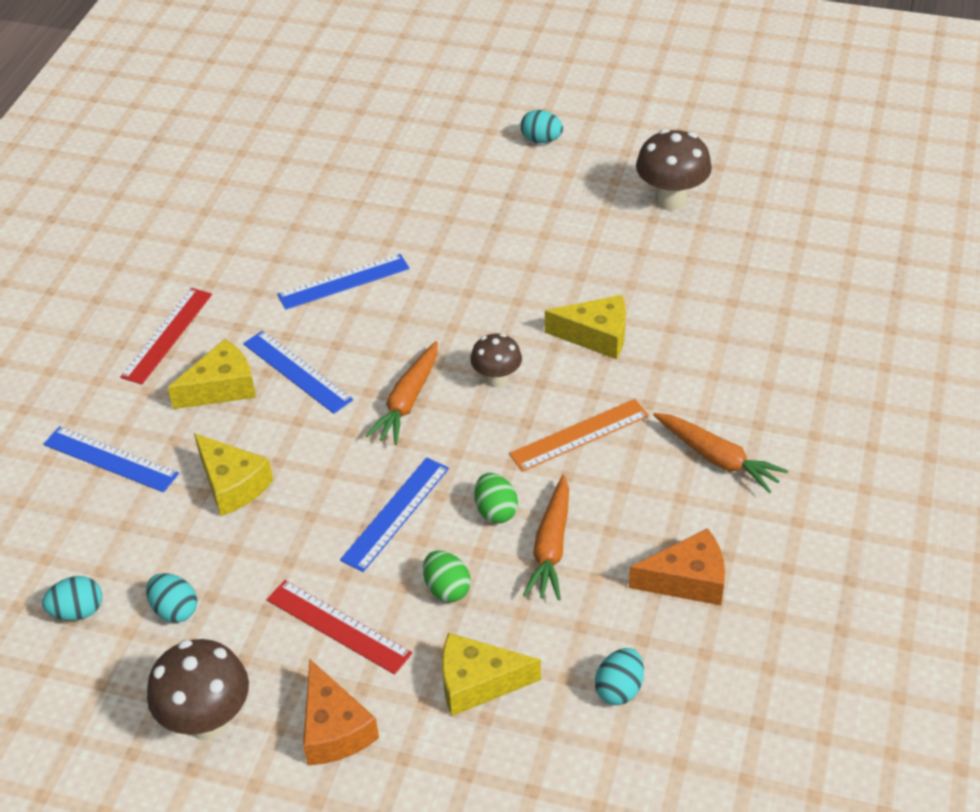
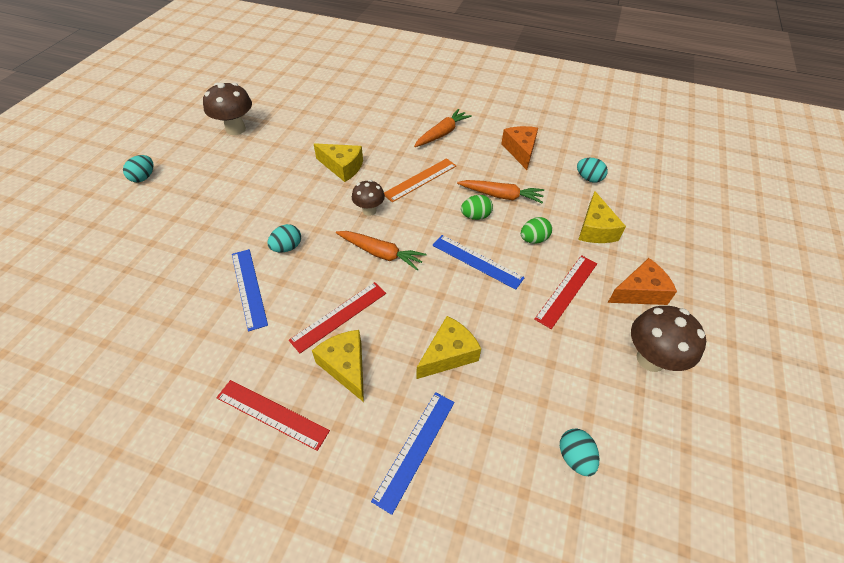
camera: 90 degrees left, 5 degrees up
(175, 610) = (565, 386): turquoise egg -> turquoise egg (287, 247)
(297, 372) = (339, 316): blue ruler -> red ruler
(579, 435) = (420, 179): orange ruler -> orange ruler turned 75 degrees clockwise
(596, 336) = (342, 167): yellow cheese -> yellow cheese turned 105 degrees clockwise

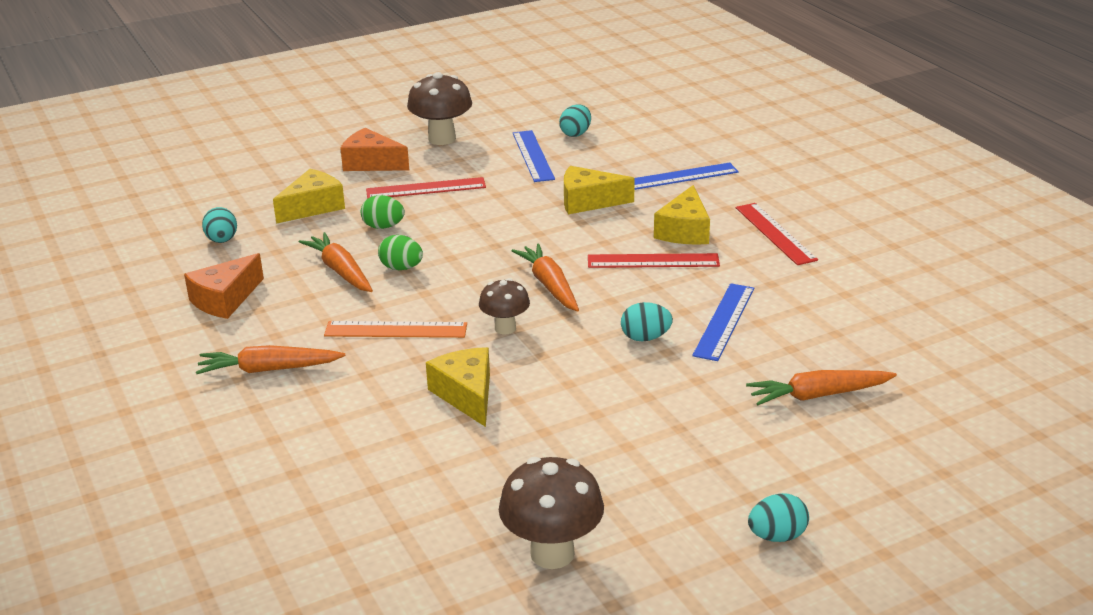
camera: 135 degrees left, 20 degrees down
(157, 263) = (818, 395): none -> orange carrot
(477, 261) = (466, 237): blue ruler -> blue ruler (533, 156)

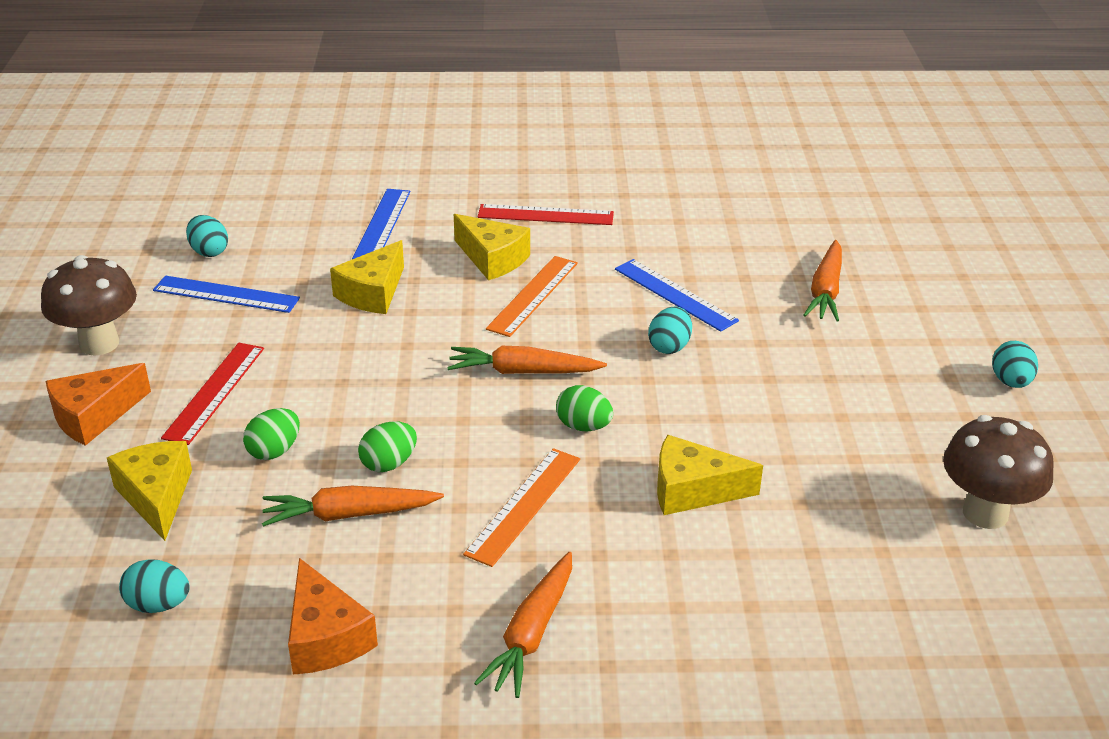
camera: 65 degrees left, 5 degrees up
(505, 328) = (583, 426): brown mushroom -> green egg
(653, 261) = (532, 295): red ruler -> orange ruler

